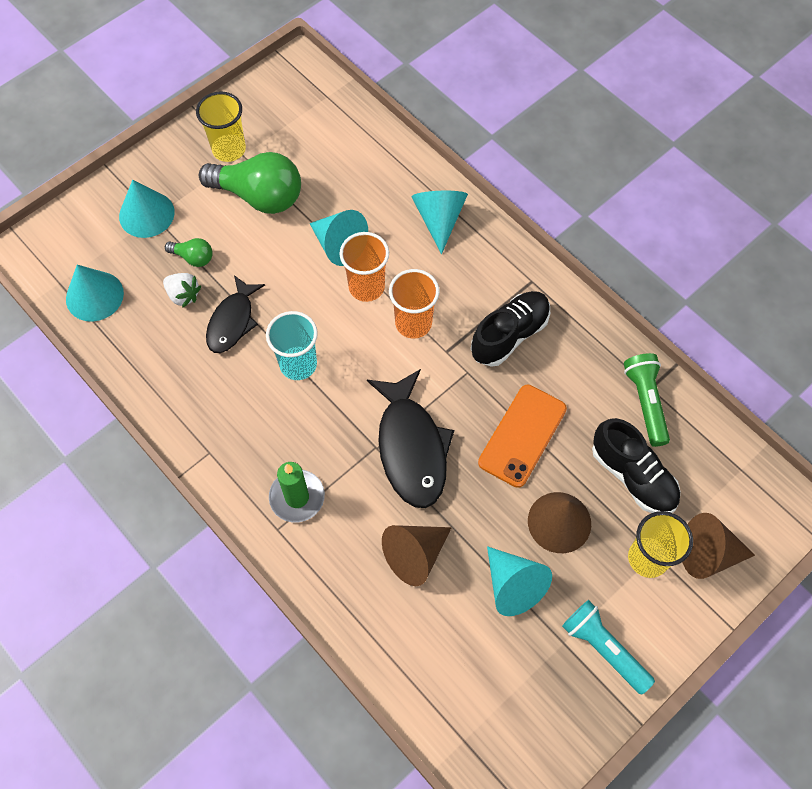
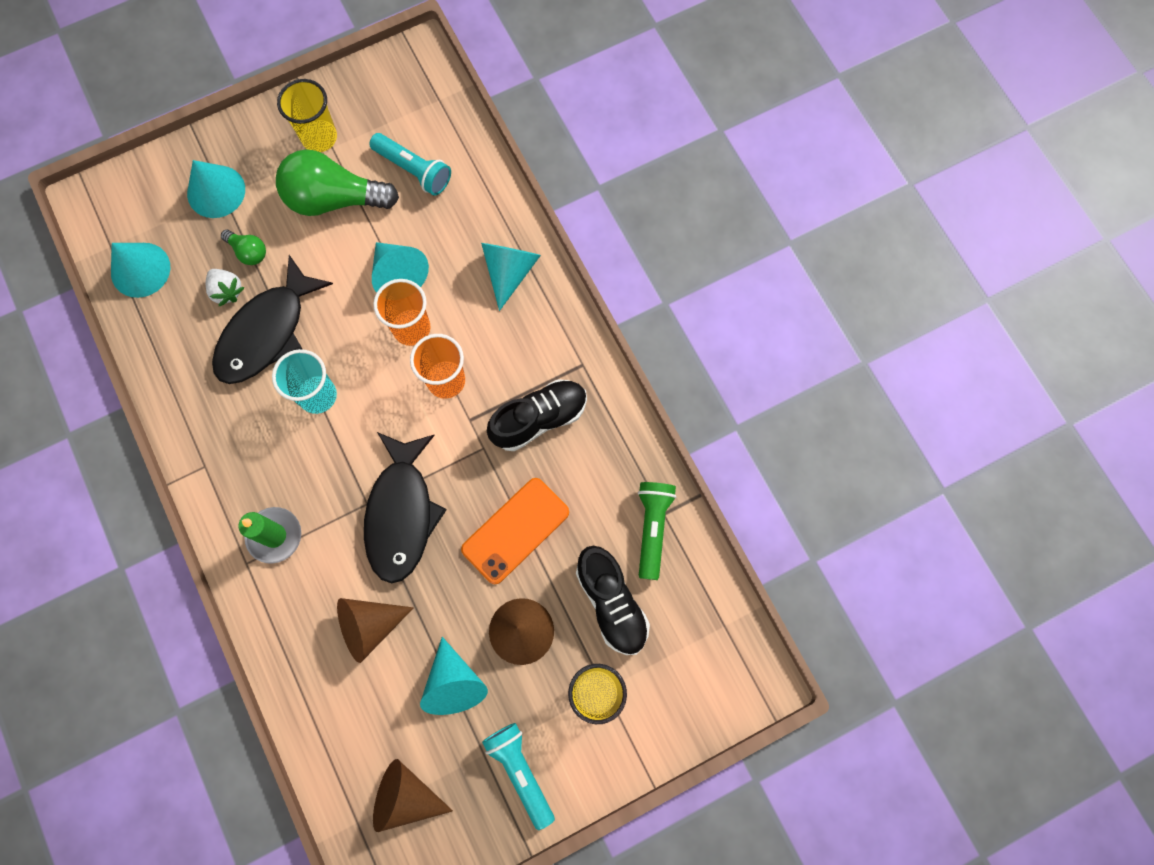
camera: 15 degrees right, 10 degrees up
(232, 321) = (267, 332): black fish -> black fish, size x1.57
(259, 196) = (334, 199): green light bulb -> green light bulb turned 150 degrees clockwise
(324, 157) = (413, 170): none -> turquoise flashlight
(707, 554) = (657, 704): brown cone -> brown cone (406, 795)

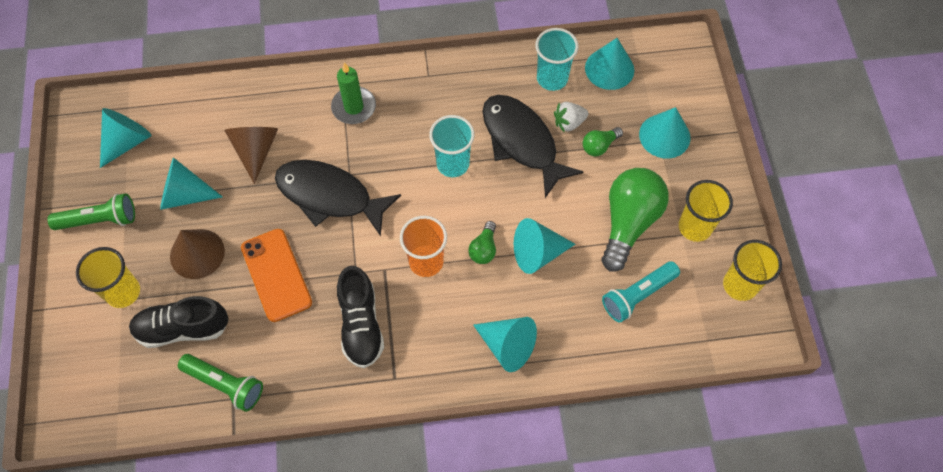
camera: 110 degrees right, 10 degrees down
(171, 326) = (552, 78): none -> turquoise cup
(371, 85) = (740, 285): none -> yellow cup
(406, 795) = (127, 141): brown cone -> turquoise cone
(411, 328) = (484, 249): orange cup -> green light bulb
(520, 771) = (99, 220): turquoise flashlight -> green flashlight

